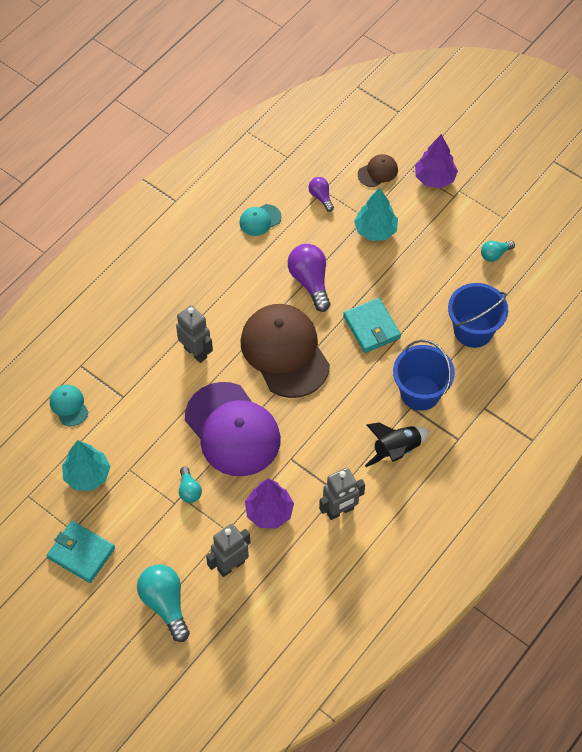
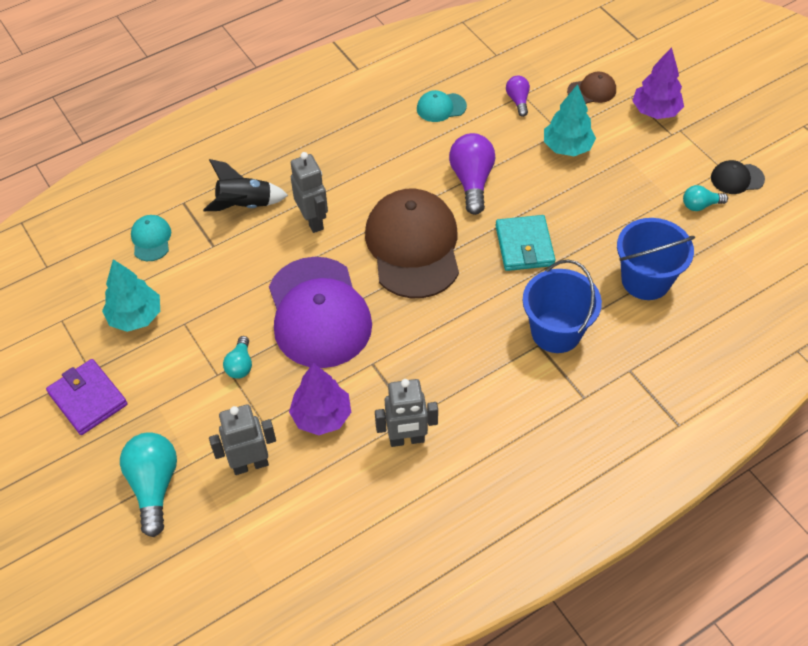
camera: 20 degrees right, 5 degrees down
(81, 553) = (88, 399): turquoise wallet -> purple wallet
(396, 450) = (502, 389): black rocket -> black rocket (245, 205)
(516, 223) = (737, 178): none -> black cap

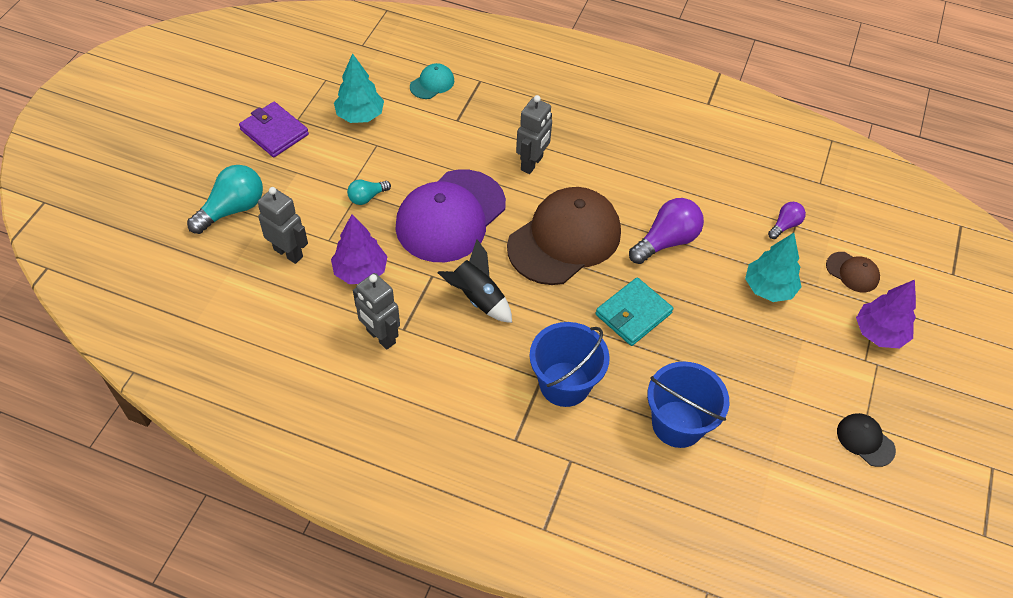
camera: 50 degrees right, 0 degrees up
(88, 399) = (274, 132): purple wallet -> purple wallet turned 60 degrees counterclockwise
(245, 205) = (509, 116): black rocket -> black rocket (477, 298)
(441, 107) = (723, 178): turquoise cap -> none
(700, 205) = (803, 425): turquoise light bulb -> none

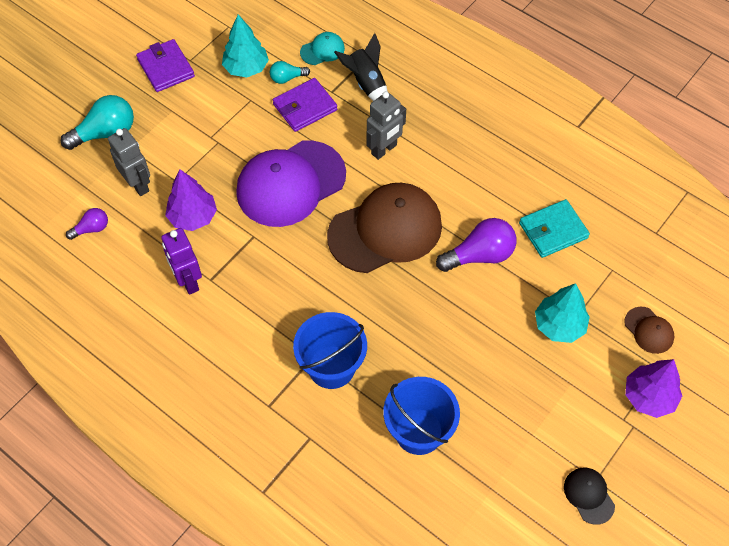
camera: 20 degrees right, 5 degrees up
(367, 197) = (224, 148): turquoise light bulb -> turquoise light bulb (287, 78)
(380, 337) = (188, 281): grey robot -> purple robot
(436, 140) = (305, 107): none -> purple wallet
(477, 298) = (285, 267): black rocket -> black rocket (366, 84)
(633, 314) = (420, 317): turquoise wallet -> turquoise wallet (553, 230)
(785, 225) = (601, 267): purple light bulb -> purple light bulb (91, 229)

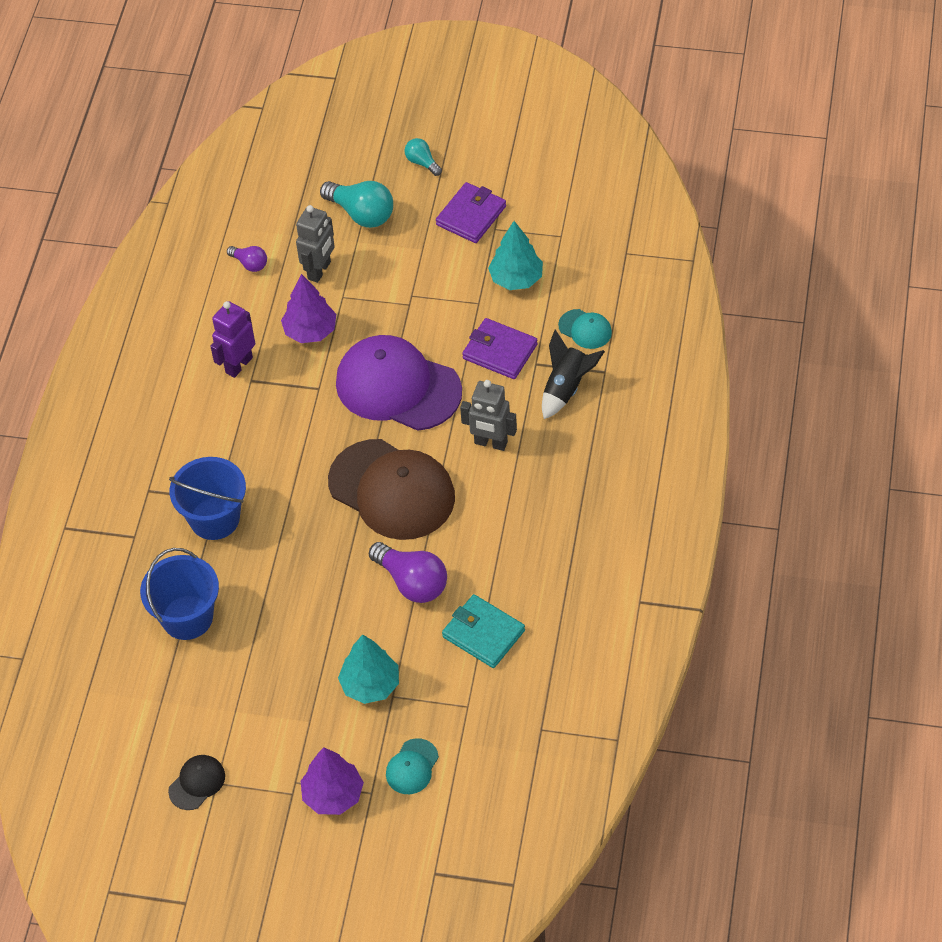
camera: 65 degrees right, 5 degrees down
(287, 78) = (527, 318): turquoise light bulb -> turquoise light bulb (422, 162)
(649, 330) = (412, 767): brown cap -> turquoise cap

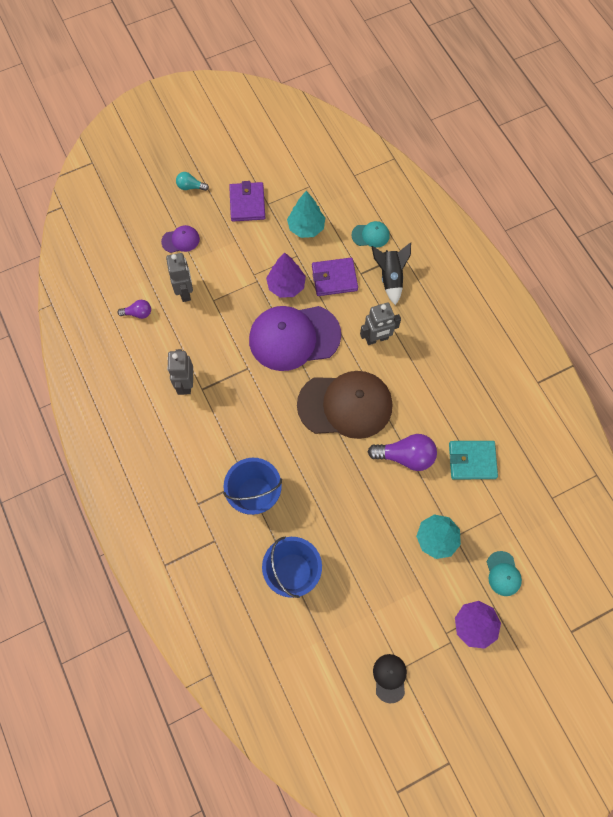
camera: 40 degrees left, 15 degrees up
(238, 365) = (186, 384): purple robot -> grey robot
(310, 331) = (212, 334): purple tree -> purple tree (286, 286)
(361, 214) = (180, 240): turquoise light bulb -> purple cap

